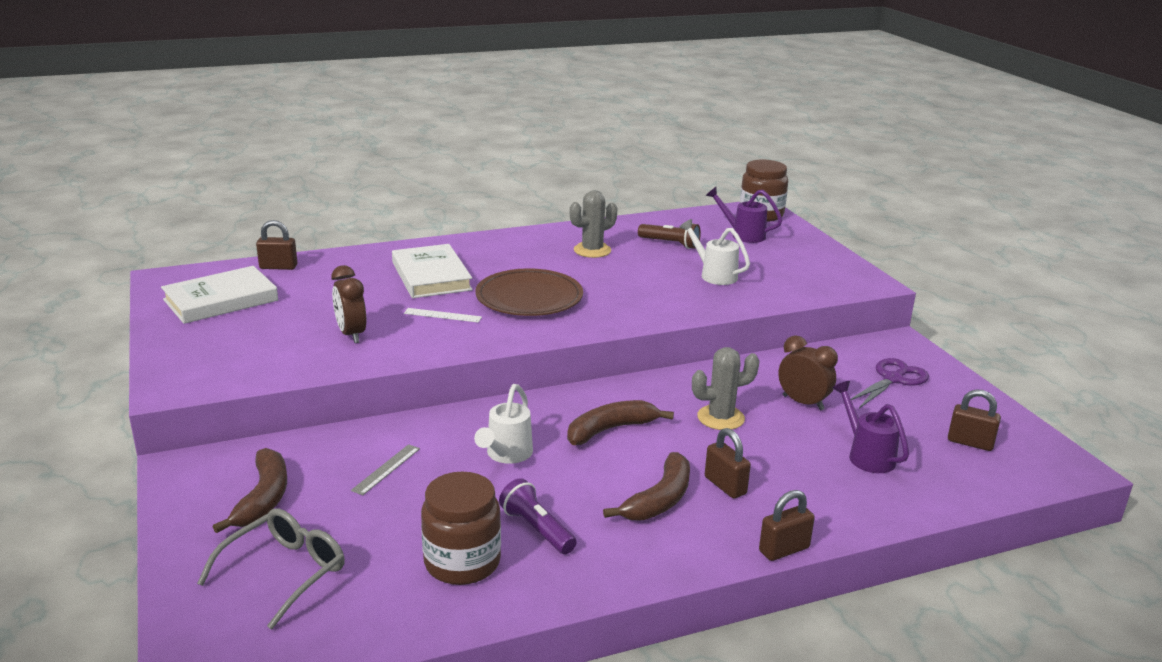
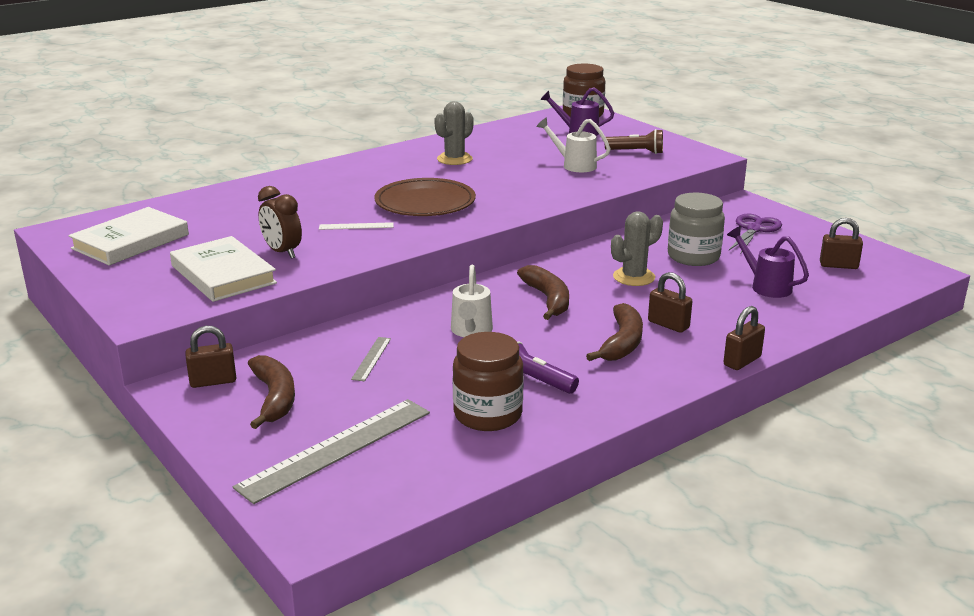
camera: 15 degrees left, 0 degrees up
(278, 267) = (166, 207): brown padlock -> brown padlock (213, 381)
(285, 572) = (336, 449): grey glasses -> grey ruler
(431, 276) = (321, 197): white book -> white book (223, 274)
(610, 430) = (548, 299): brown banana -> brown banana turned 120 degrees clockwise
(670, 244) = (520, 146): brown flashlight -> brown flashlight (636, 152)
(803, 403) = (693, 256): brown clock -> grey jar

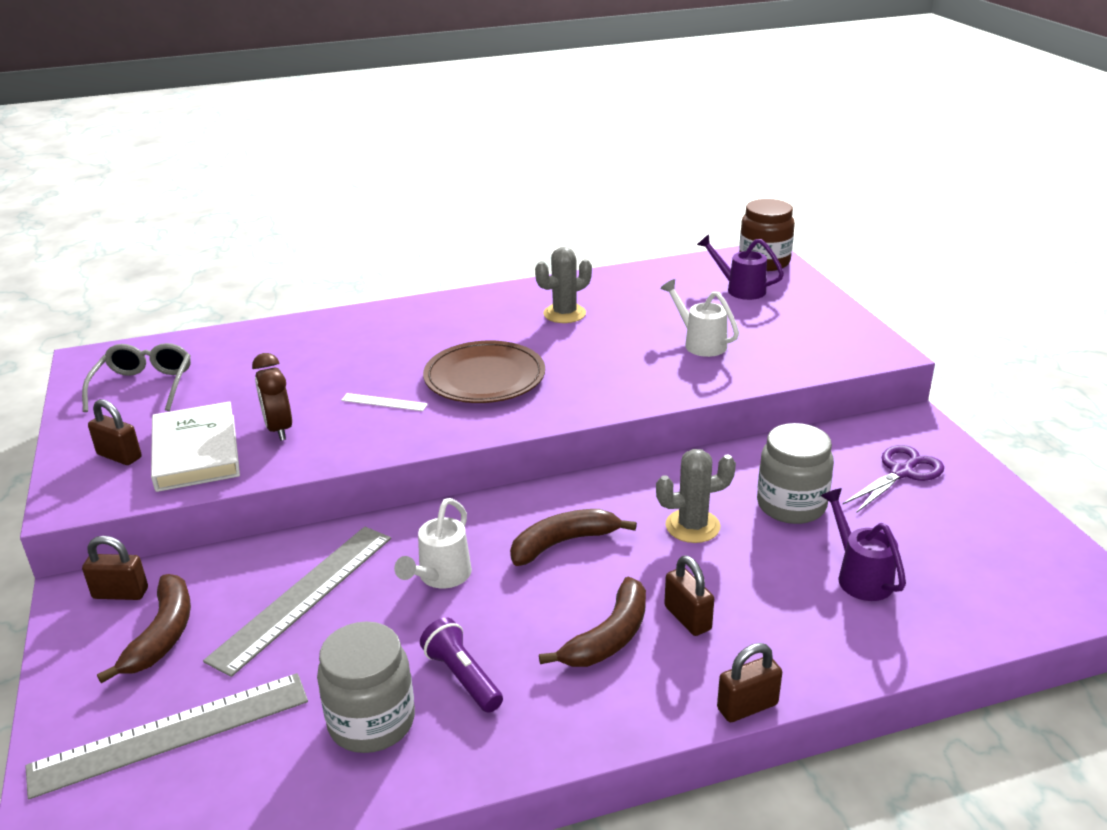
camera: 20 degrees right, 5 degrees up
(130, 241) = (144, 386): white book -> grey glasses
(371, 358) = (303, 596): grey ruler -> grey ruler, size x2.21
(488, 414) = (371, 722): brown jar -> grey jar
(548, 299) = (563, 543): brown banana -> brown banana turned 120 degrees counterclockwise
(636, 152) = (792, 332): brown flashlight -> none
(838, 265) = (985, 558): brown padlock -> brown padlock (119, 456)

